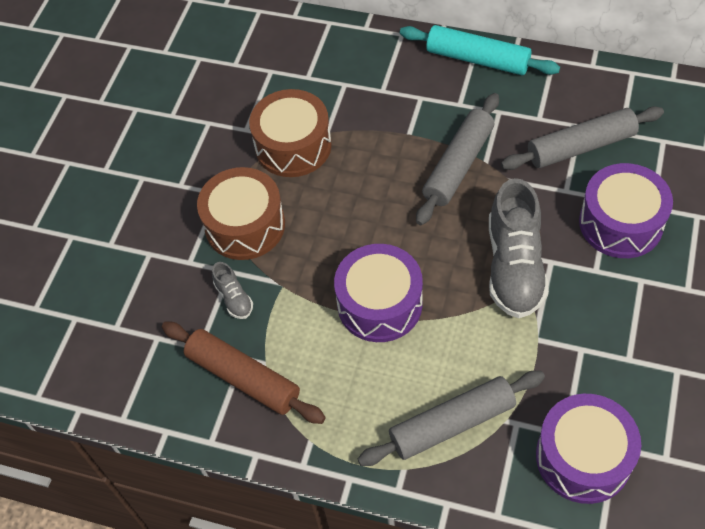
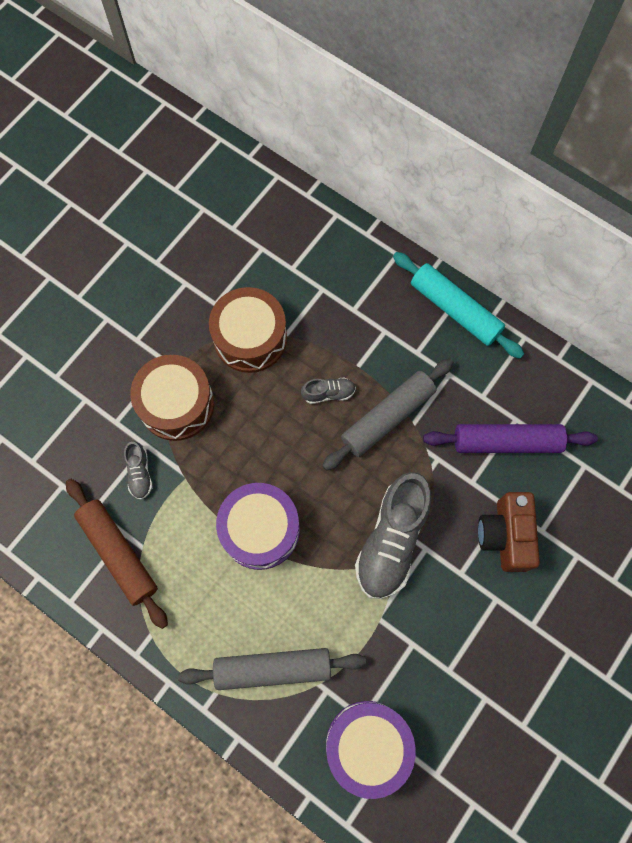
camera: 15 degrees right, 15 degrees up
(391, 165) = (328, 393): none -> grey shoe
(581, 147) = (506, 442): grey rolling pin -> purple rolling pin
(620, 223) = (505, 535): purple drum -> brown camera

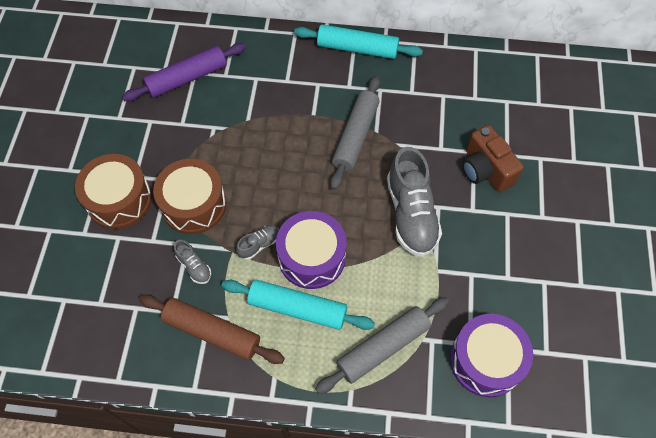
camera: 30 degrees left, 10 degrees down
(214, 577) = (297, 308): none -> turquoise rolling pin
(250, 338) = (222, 134): brown drum -> brown drum (119, 199)
(328, 393) = (303, 142): grey shoe -> grey shoe (259, 245)
(506, 442) = (446, 112): purple rolling pin -> purple rolling pin (187, 78)

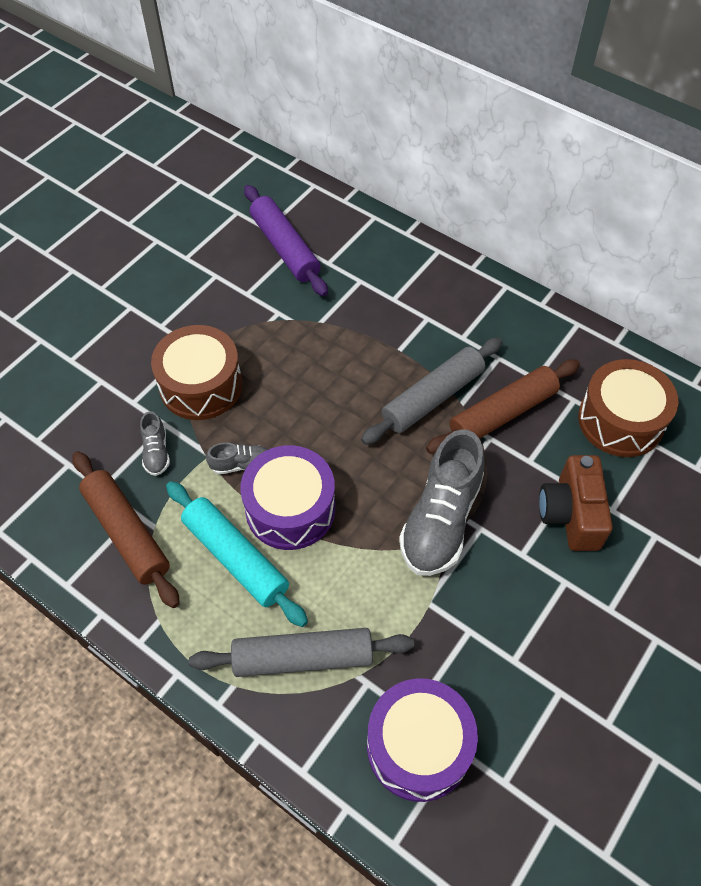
camera: 30 degrees right, 5 degrees down
(119, 199) = (129, 342): brown drum -> brown drum (620, 420)
(187, 78) = (285, 248): purple rolling pin -> purple rolling pin turned 60 degrees clockwise
(357, 48) = (501, 299): turquoise rolling pin -> none
(405, 125) = (502, 413): none -> brown rolling pin

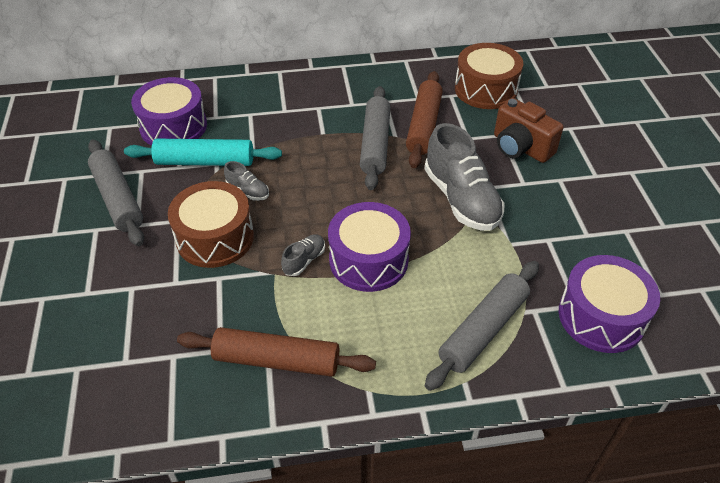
camera: 45 degrees left, 10 degrees down
(156, 452) = (234, 298): grey shoe -> grey shoe (248, 191)
(172, 290) = (118, 199): none -> grey rolling pin
(235, 558) = (371, 313): turquoise rolling pin -> turquoise rolling pin (205, 162)
(285, 248) = (173, 126): purple rolling pin -> purple drum

